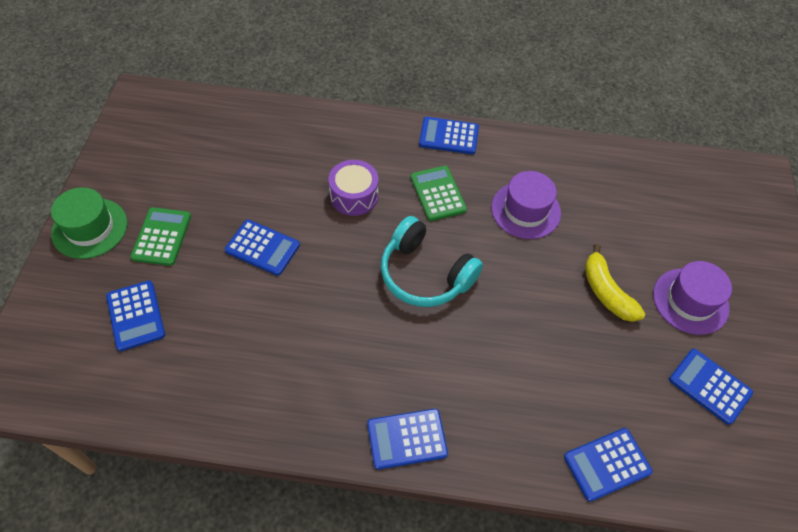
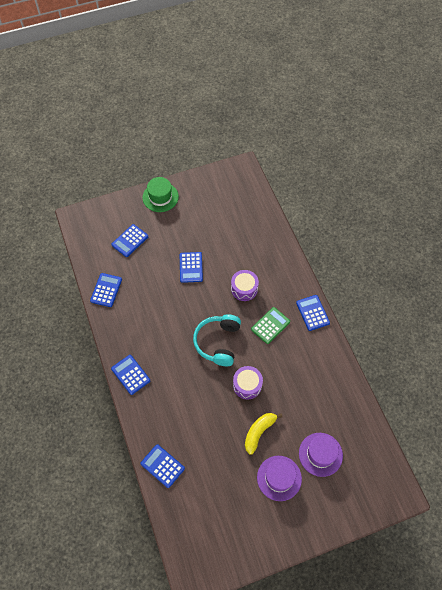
camera: 65 degrees right, 5 degrees up
(162, 237) = (172, 225): green calculator -> none
(520, 270) = (247, 385): none -> purple drum
(525, 210) = (287, 372): purple hat -> purple hat (320, 454)
(709, 386) = (231, 503): blue calculator -> blue calculator (106, 290)

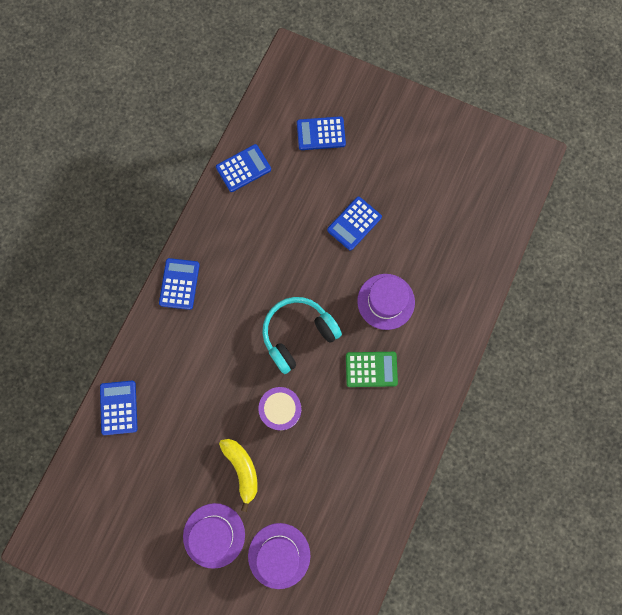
camera: 45 degrees right, 15 degrees up
(160, 197) = (403, 110): green hat -> none
(244, 289) = (386, 301): purple drum -> purple hat
(259, 432) = (242, 469): yellow banana -> yellow banana turned 75 degrees clockwise
(312, 313) = (431, 400): blue calculator -> none

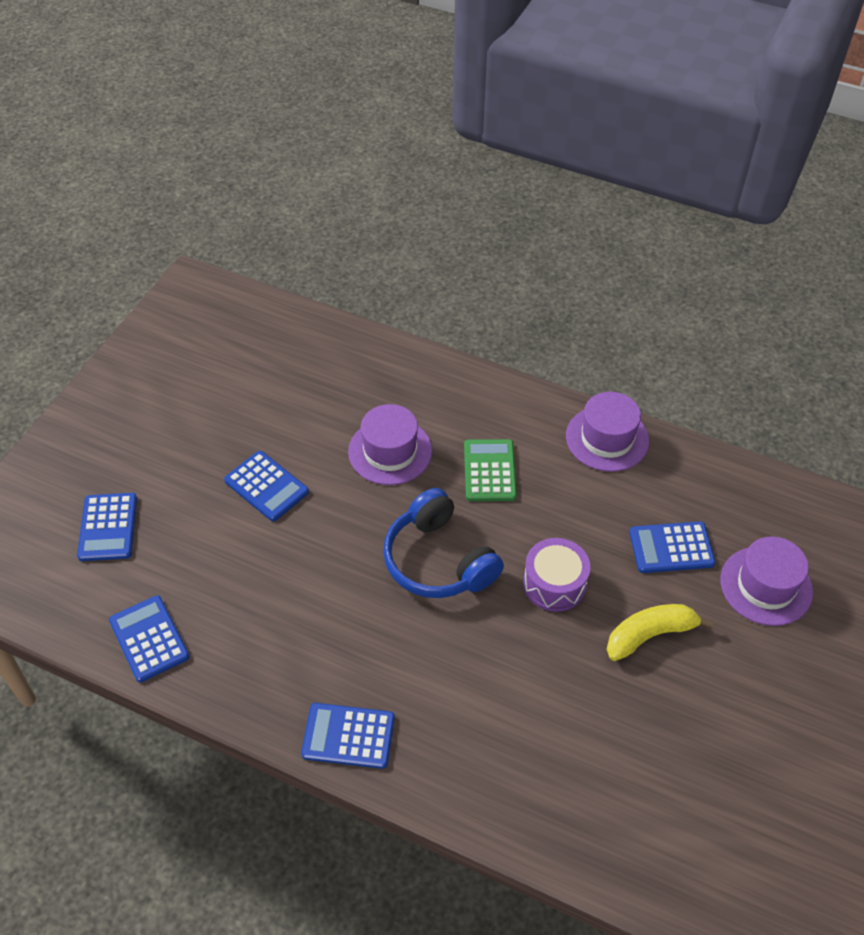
camera: 90 degrees left, 25 degrees down
(119, 407) = (568, 829): blue calculator -> blue calculator (671, 548)
(214, 535) = (753, 673): purple hat -> purple hat (607, 438)
(298, 334) = (438, 560): turquoise headphones -> blue headphones

